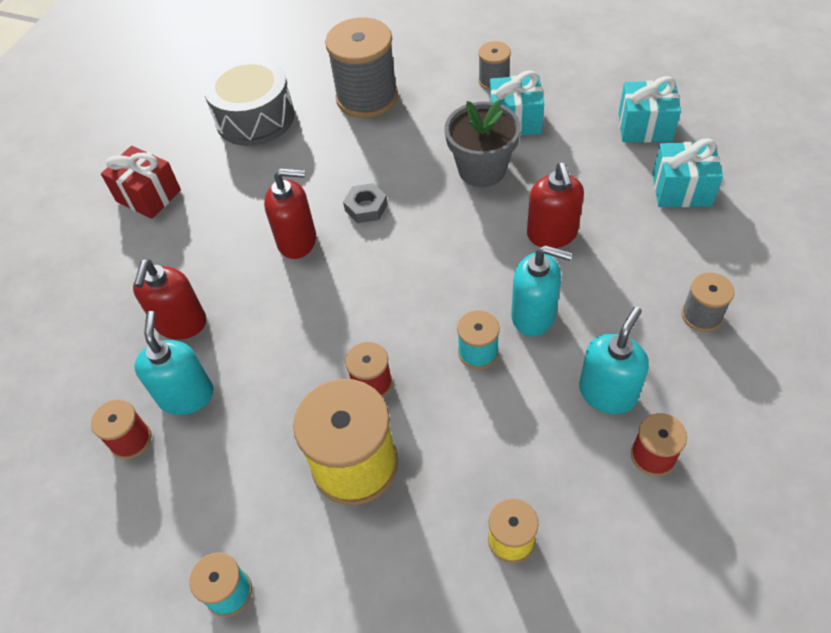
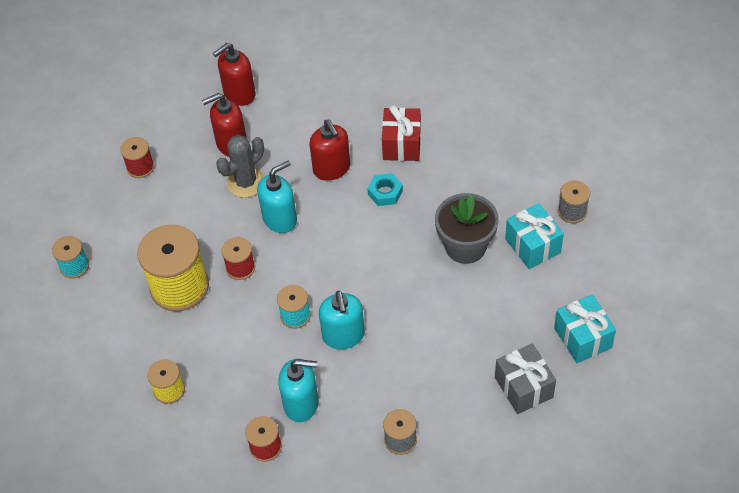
camera: 60 degrees right, 0 degrees up
(148, 196) = (323, 64): red gift -> red gift (402, 144)
(186, 395) = (182, 177): turquoise soap dispenser -> turquoise soap dispenser (280, 219)
(250, 330) = (246, 182): none -> grey cactus
(255, 118) = (433, 81): grey drum -> none
(366, 207) = (385, 192): grey nut -> turquoise nut
(367, 97) = (498, 138): grey spool -> none
(552, 234) = (425, 318): red soap dispenser -> red soap dispenser (239, 94)
(681, 190) = (523, 387): turquoise gift -> grey gift

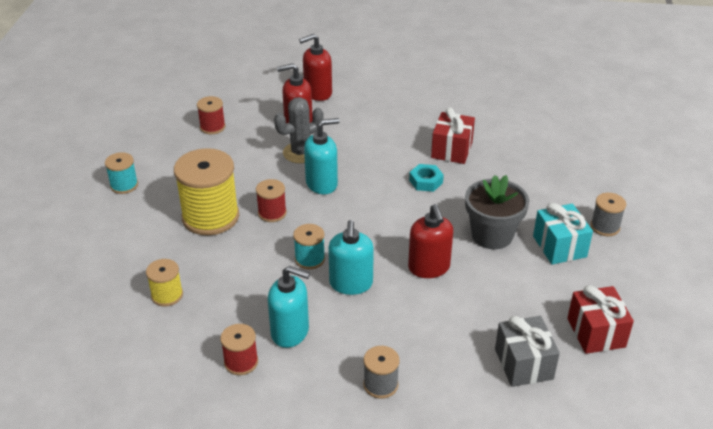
camera: 10 degrees right, 15 degrees down
(332, 169) = (382, 156): red soap dispenser -> red soap dispenser (429, 268)
(582, 338) = (596, 332): turquoise gift -> red gift

